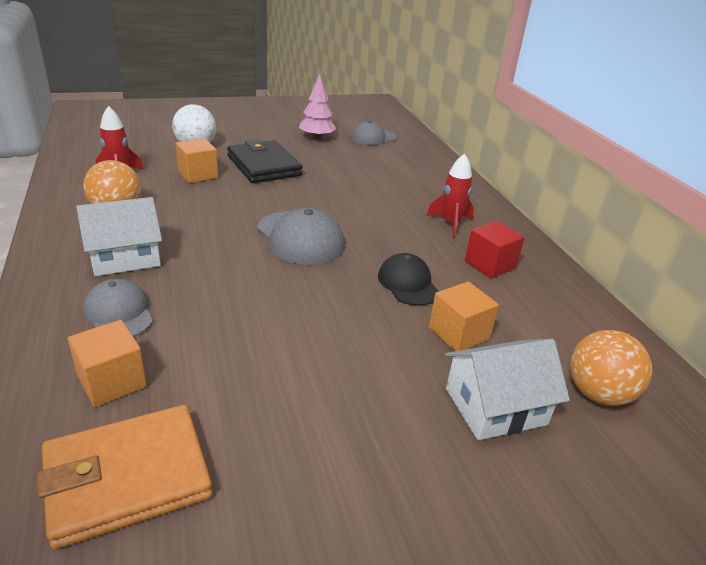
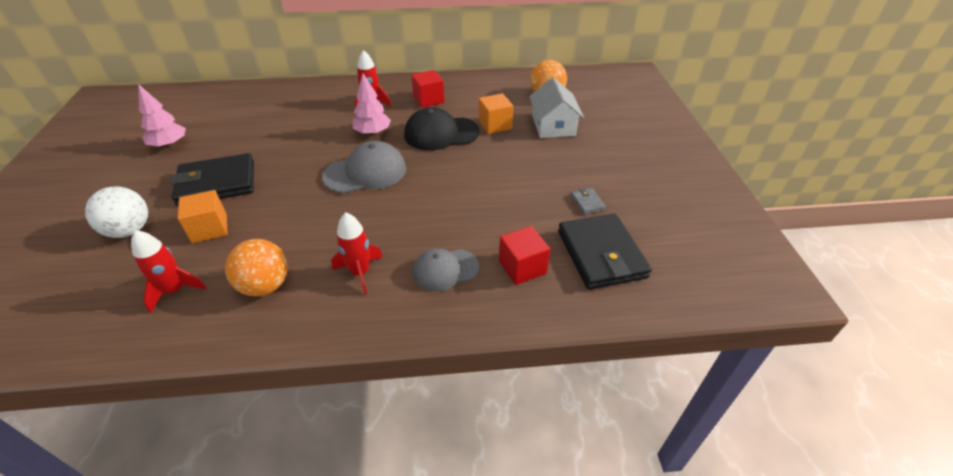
camera: 75 degrees left, 10 degrees up
(112, 381) = (522, 267): orange cube -> red cube
(125, 257) = (360, 272): white house -> red rocket
(127, 477) = (601, 254): orange wallet -> black wallet
(267, 459) = (587, 203): none -> grey wallet
(373, 137) = (194, 113): grey cap -> none
(384, 232) = (373, 133): none -> pink tree
(408, 283) = (441, 133): black cap -> black cap, size x1.51

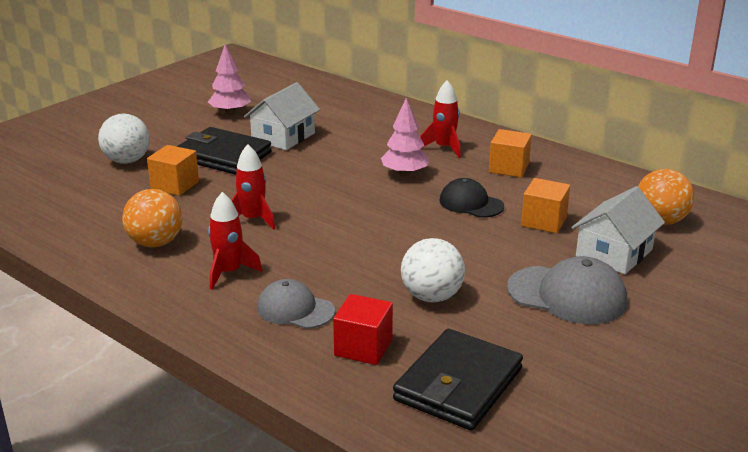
camera: 45 degrees right, 15 degrees down
(175, 290) = (101, 214): red rocket -> red rocket (253, 220)
(245, 145) = (283, 137): none -> white house
(365, 172) = (347, 203): grey cap -> grey cap (567, 295)
(428, 100) = (509, 168): red cube -> orange cube
(441, 133) = (471, 203): black cap -> black cap, size x0.66
(508, 207) = (431, 296): none -> white ball
(587, 203) = (524, 338): grey wallet -> none

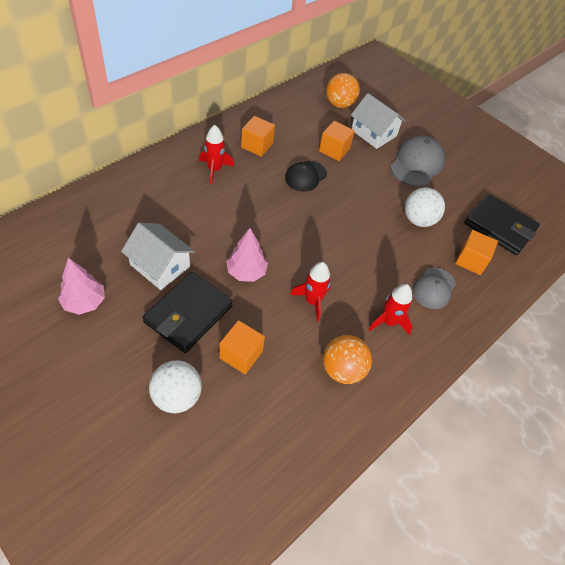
camera: 90 degrees left, 25 degrees up
(363, 347) = (471, 260): red cube -> orange cube
(405, 174) = (253, 200): pink tree -> pink tree (246, 272)

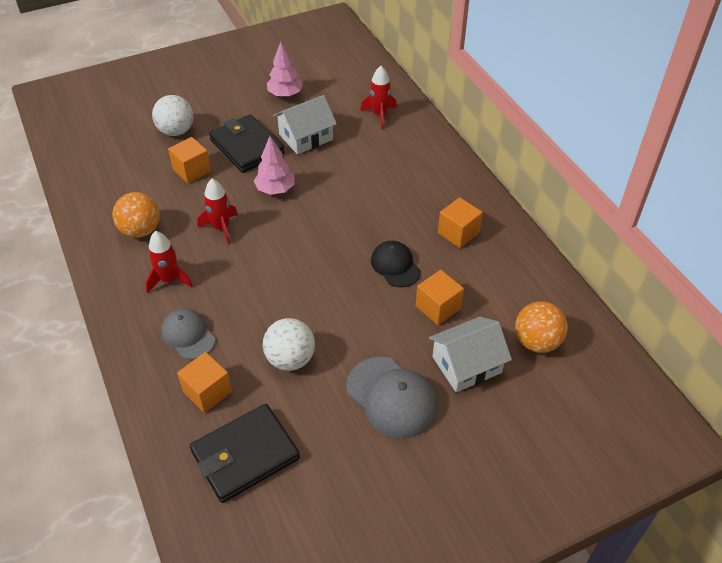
camera: 115 degrees right, 5 degrees down
(214, 169) = (423, 190): red rocket -> red rocket (379, 115)

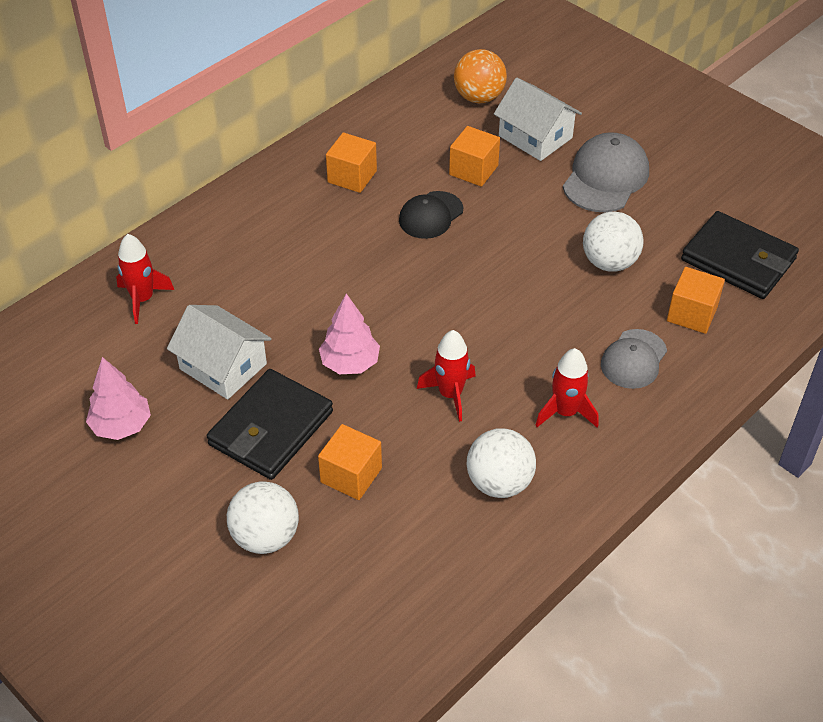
camera: 110 degrees left, 0 degrees up
(141, 230) = (499, 483): orange ball -> white ball

